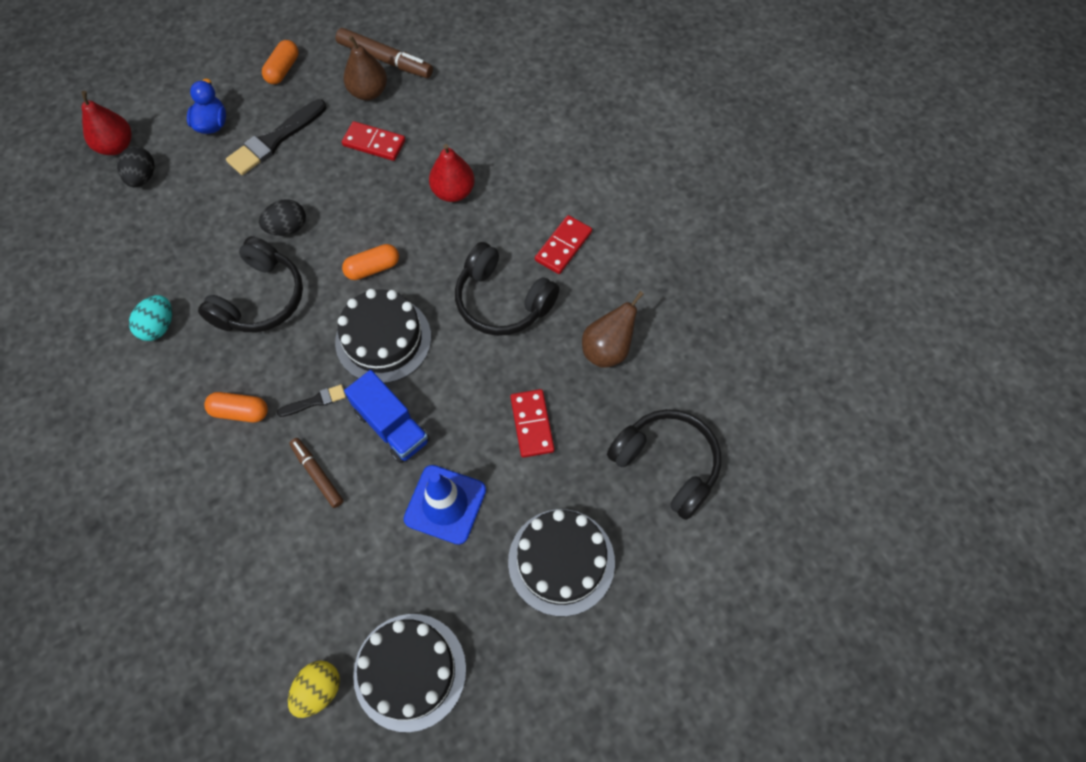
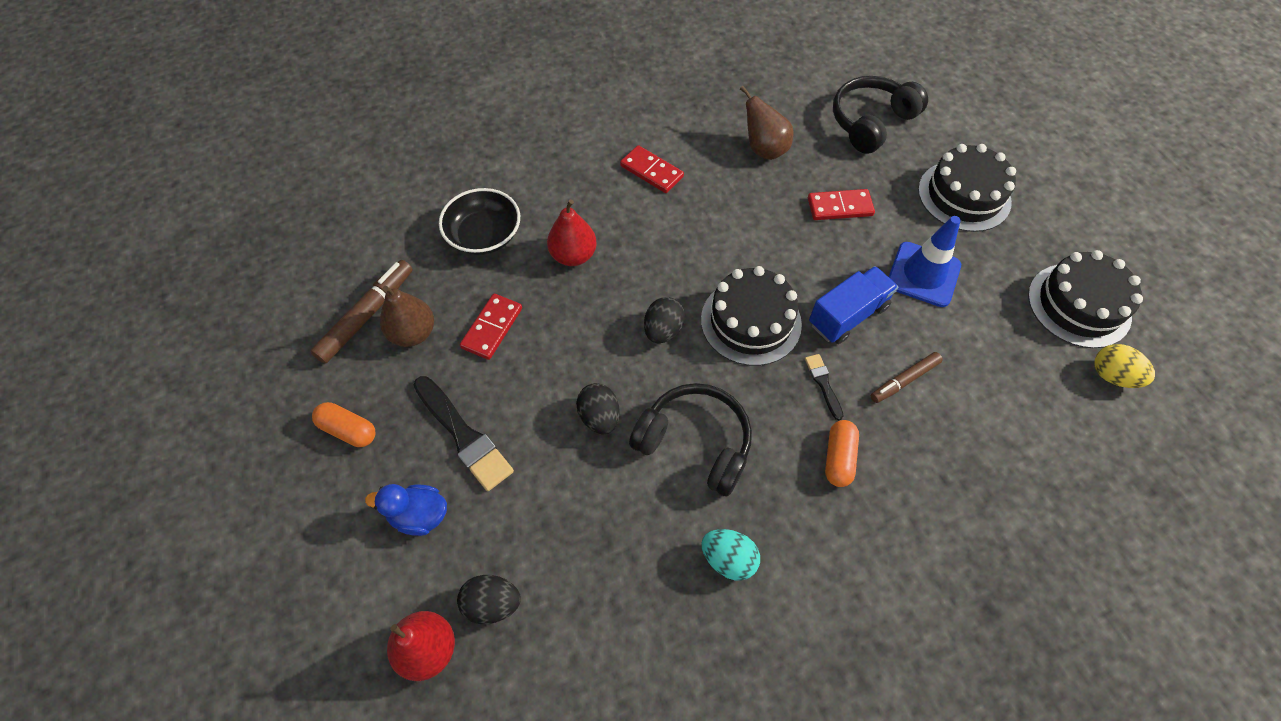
camera: 85 degrees left, 5 degrees down
(373, 268) = (663, 330): orange capsule -> black egg
(472, 123) = (484, 235): none -> black bowl
(502, 301) = (710, 221): black headphones -> none

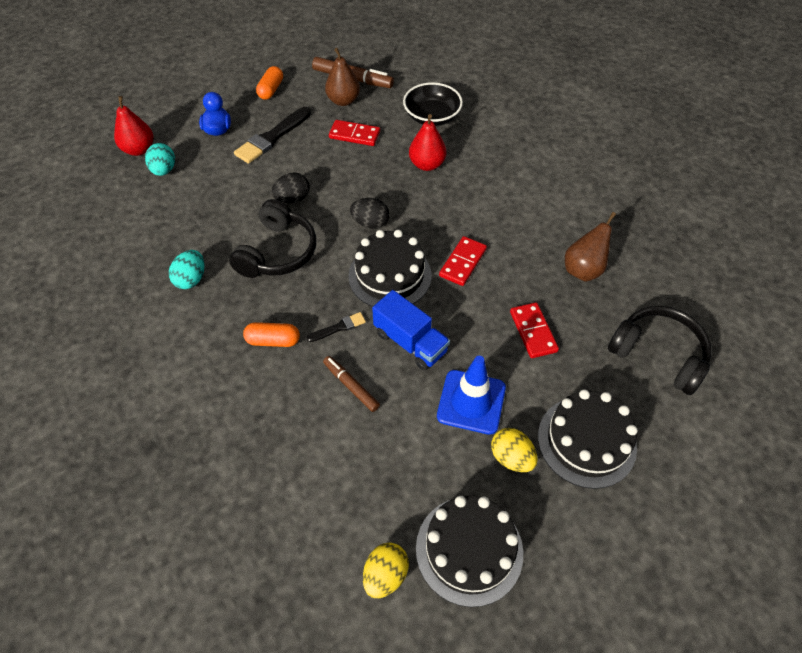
camera: 80 degrees right, 5 degrees down
(492, 603) = (164, 170): black egg -> turquoise egg
(651, 171) = (526, 197): red domino -> red domino (462, 262)
(984, 254) = (511, 457): none -> yellow egg

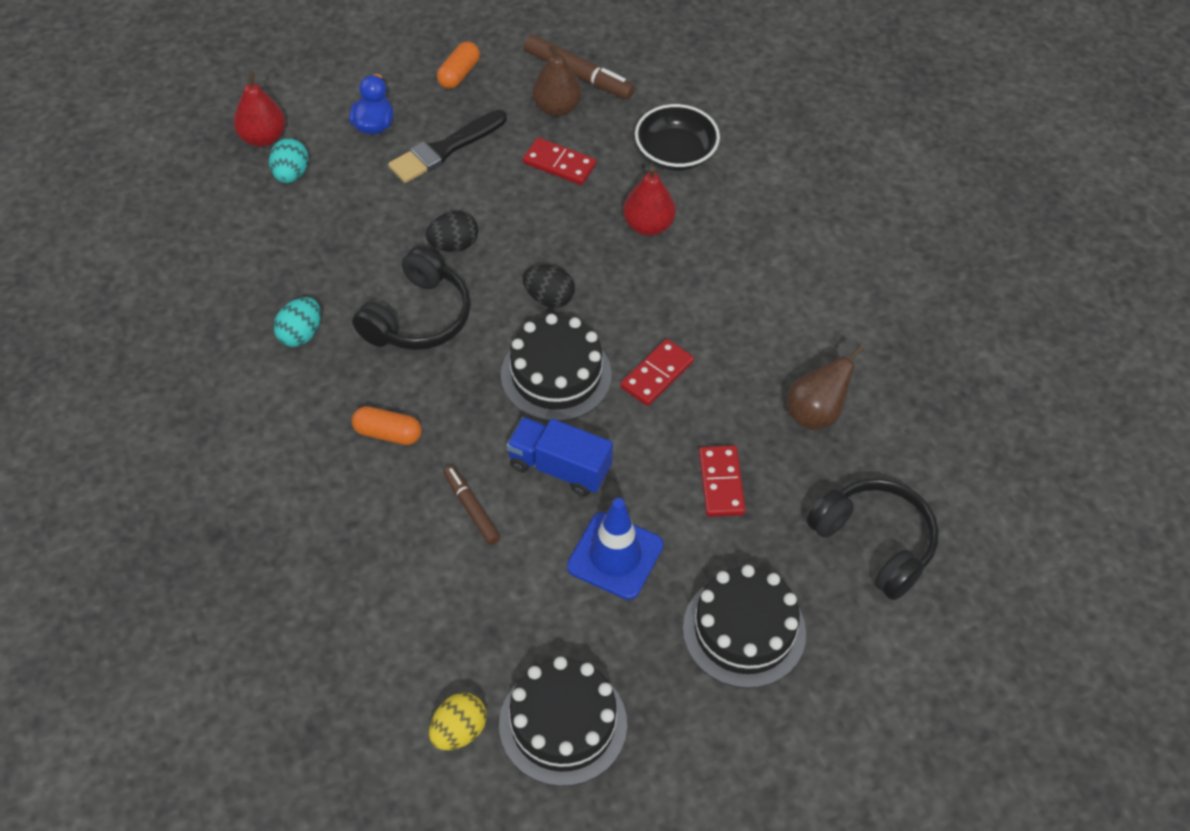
camera: 10 degrees right, 0 degrees up
(339, 327) = (473, 432): black brush -> none
(410, 342) = (559, 467): blue truck -> blue truck turned 150 degrees clockwise
(511, 457) = (644, 631): yellow egg -> none

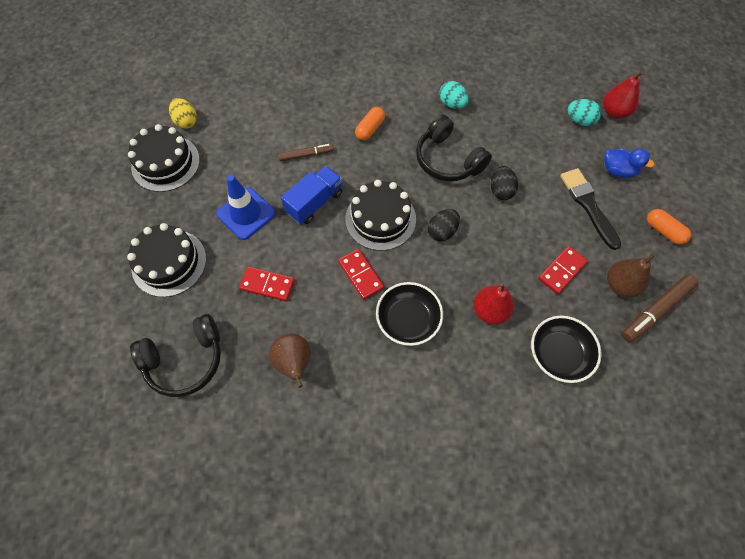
camera: 110 degrees right, 10 degrees up
(699, 306) = (408, 320): none -> black bowl

